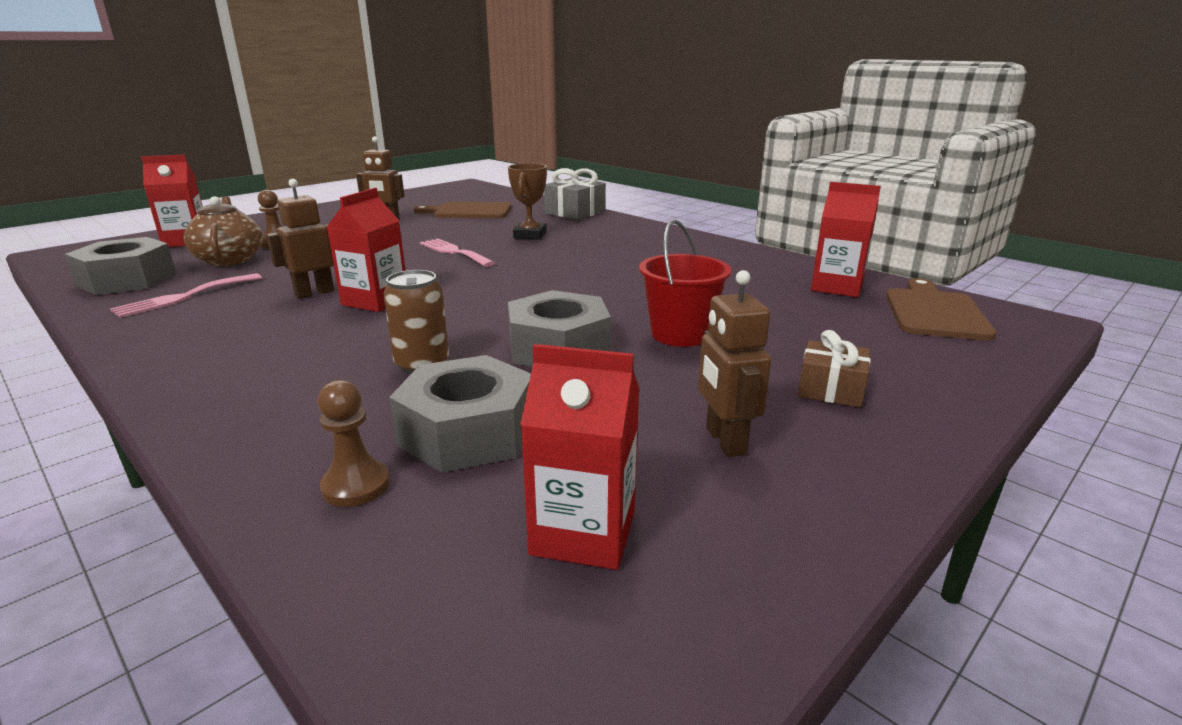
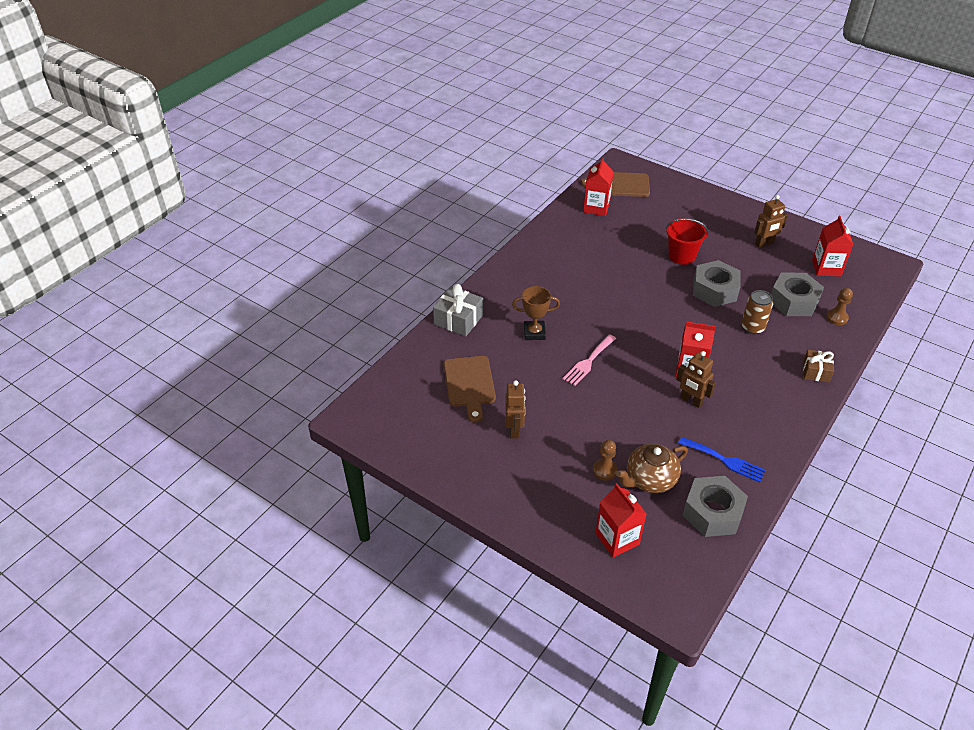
camera: 100 degrees left, 20 degrees up
(184, 297) = (725, 460): pink fork -> blue fork
(831, 389) = (714, 219): brown gift -> brown gift (816, 371)

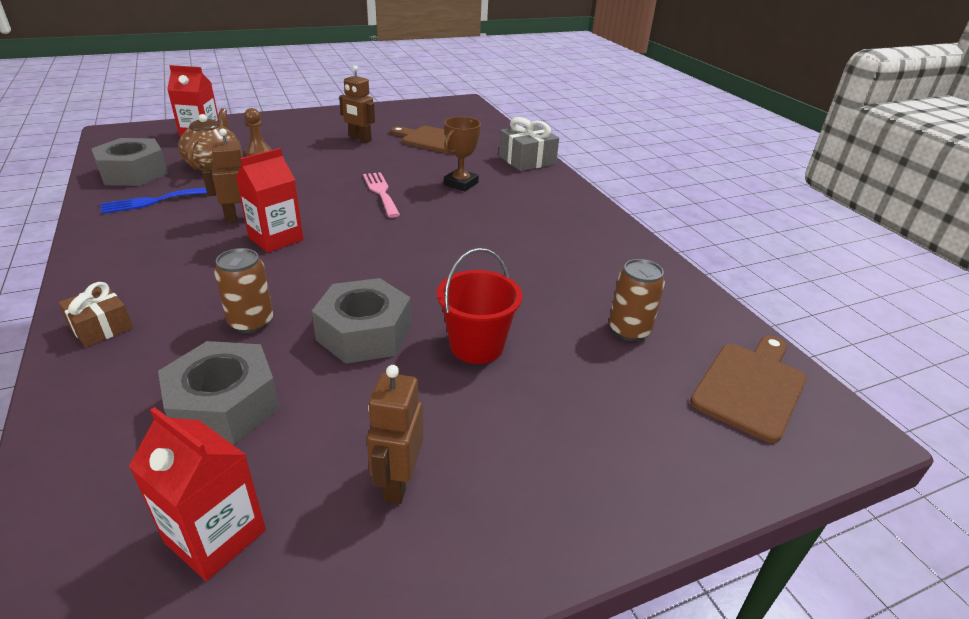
camera: 120 degrees right, 10 degrees down
(596, 208) = (683, 324): red carton -> none
(619, 220) = (629, 330): none -> brown can
(836, 318) = (115, 433): brown pawn -> none

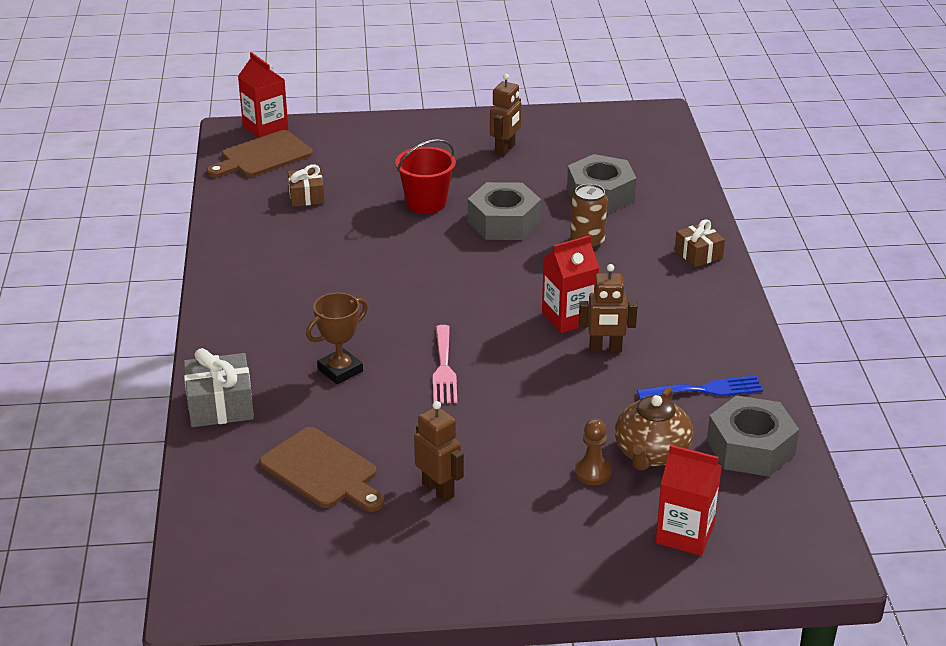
camera: 160 degrees left, 0 degrees up
(215, 536) = (597, 146): red carton -> red carton (265, 128)
(629, 330) = (306, 196): brown can -> brown gift

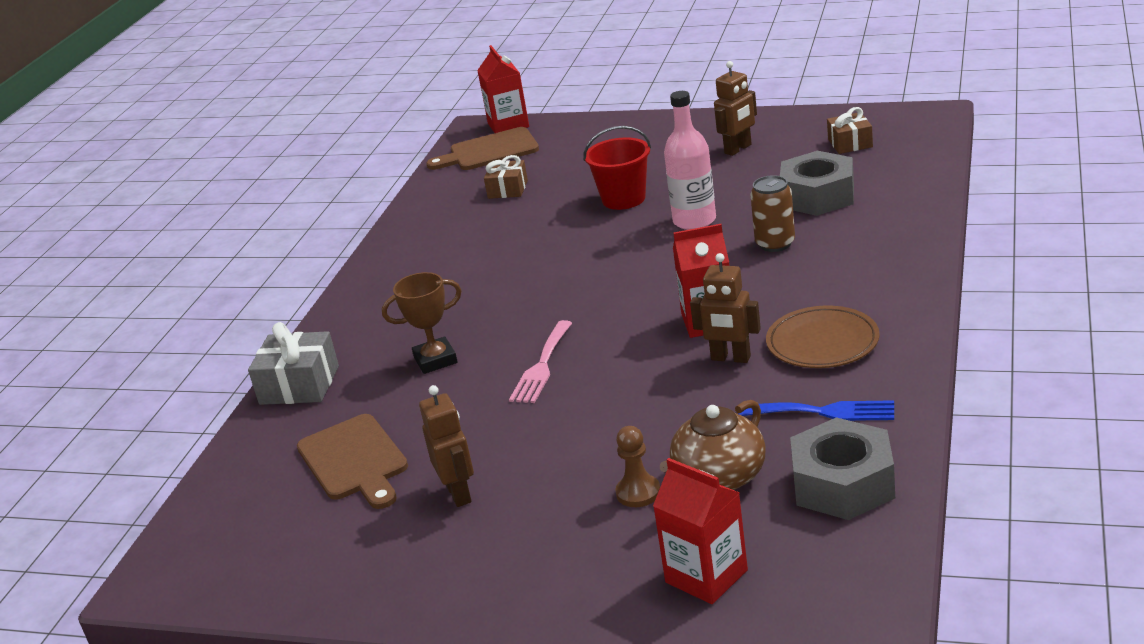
camera: 25 degrees right, 5 degrees down
(504, 222) = (694, 221): grey nut -> pink bottle
(673, 330) = (822, 342): none -> brown plate
(698, 254) = (898, 262): brown gift -> brown gift (850, 143)

